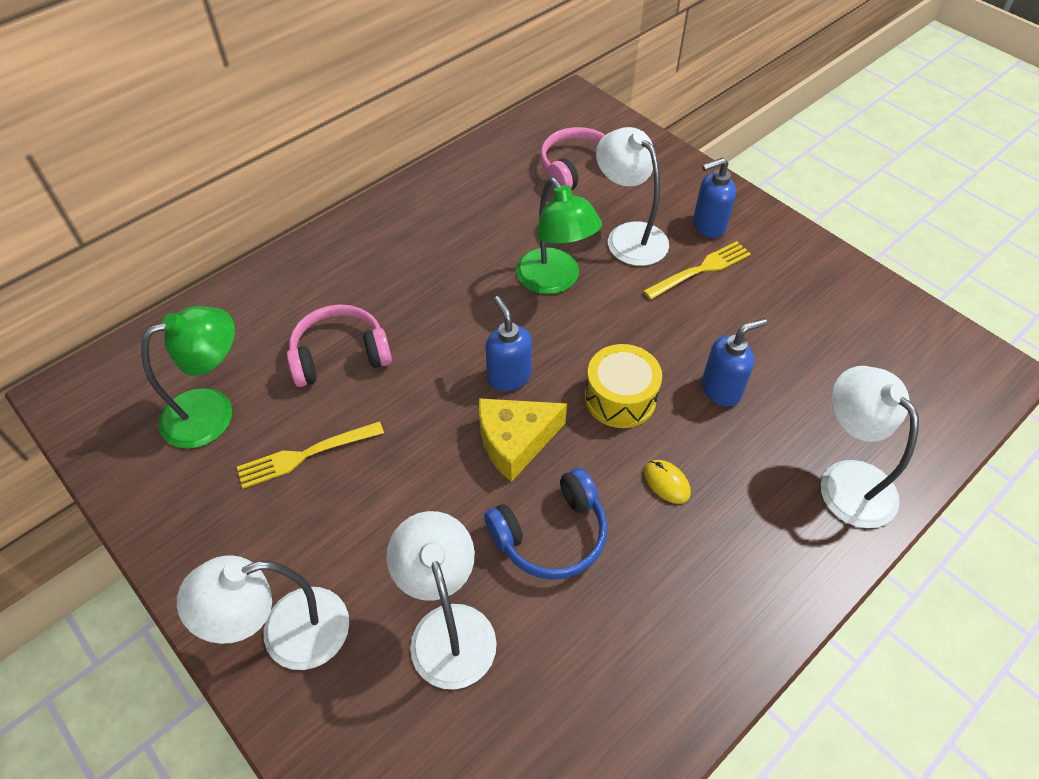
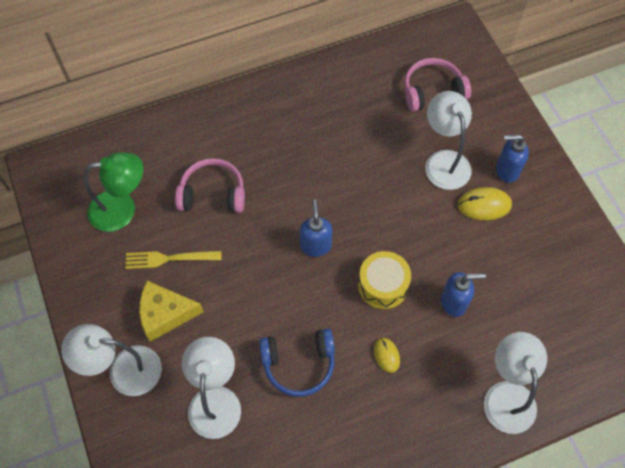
camera: 20 degrees right, 10 degrees up
(515, 441) = (301, 293): yellow cheese -> yellow cheese (165, 314)
(554, 281) = (376, 181): green lamp -> none
(701, 269) = (484, 205): yellow fork -> yellow mouse

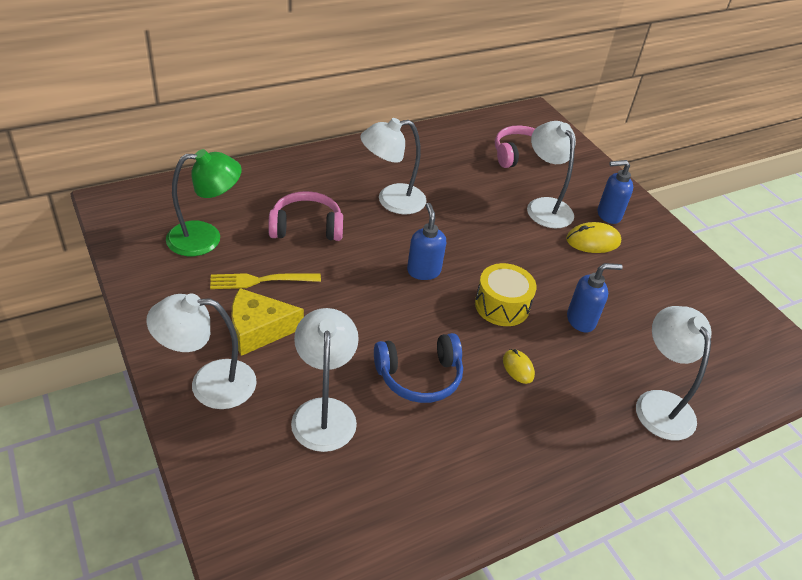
camera: 10 degrees left, 20 degrees down
(295, 158) = (391, 200): none -> white lamp

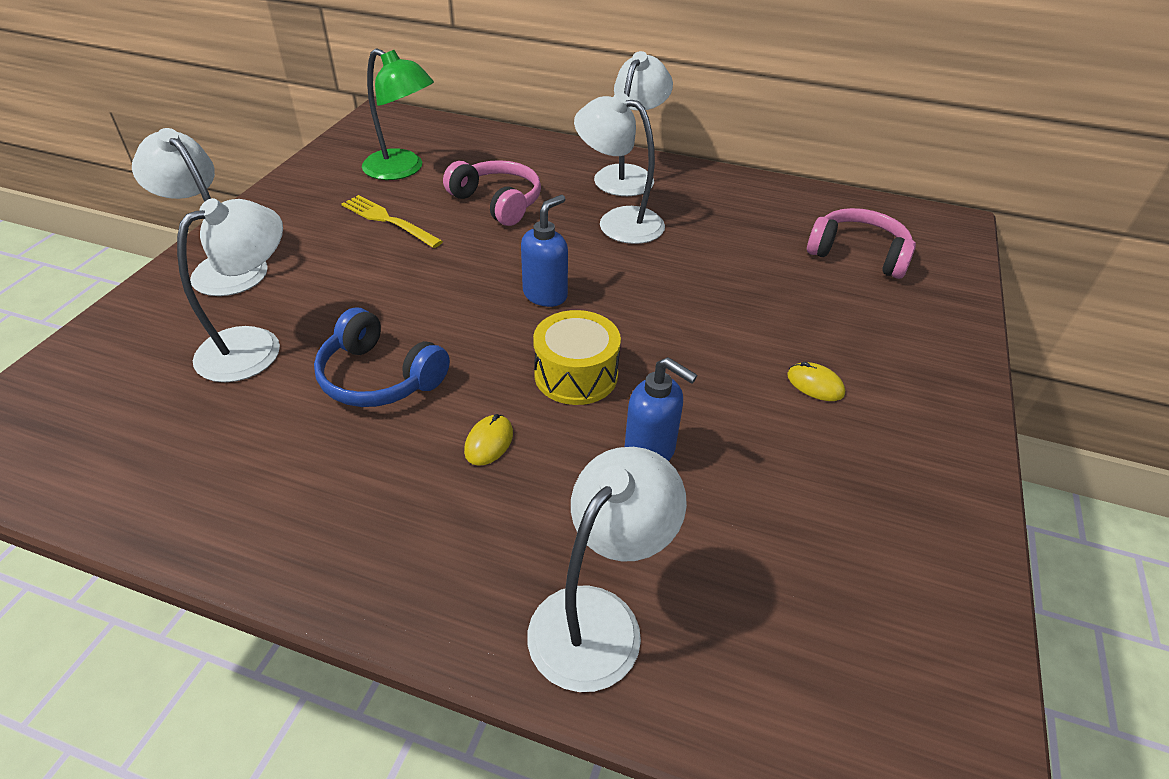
camera: 50 degrees right, 0 degrees up
(258, 330) = (322, 254): yellow cheese -> none
(545, 206) = (803, 316): white lamp -> white lamp (629, 175)
(593, 241) = (815, 384): yellow mouse -> yellow mouse, size x0.63
(608, 215) = (890, 371): blue soap dispenser -> none

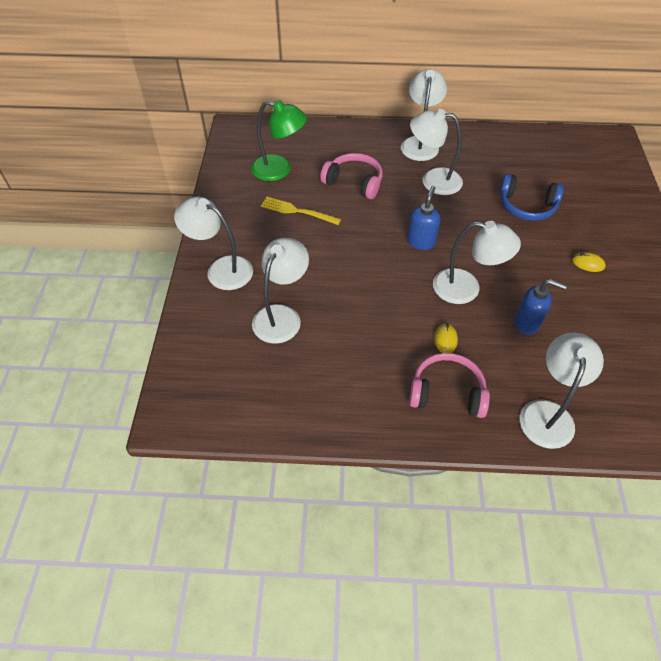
camera: 15 degrees left, 10 degrees up
(379, 377) = (364, 317): blue headphones -> blue headphones (526, 206)
(576, 375) = (466, 288): yellow drum -> white lamp
(858, 254) = (574, 173): pink headphones -> pink headphones (447, 392)

